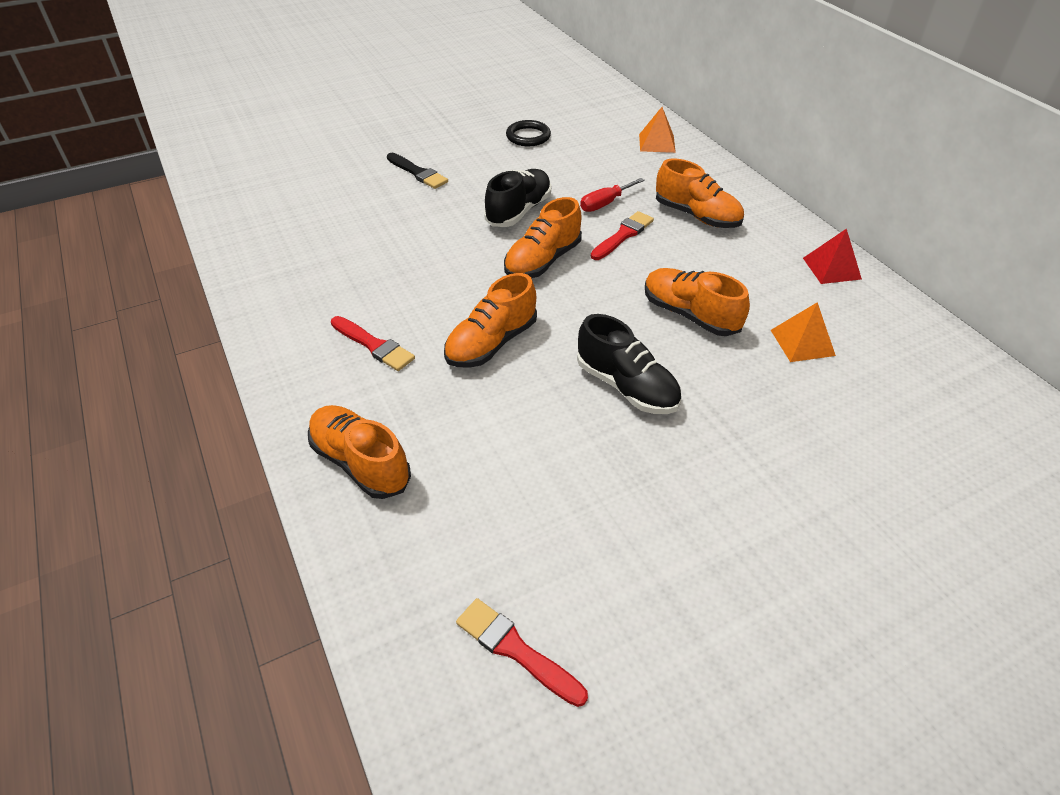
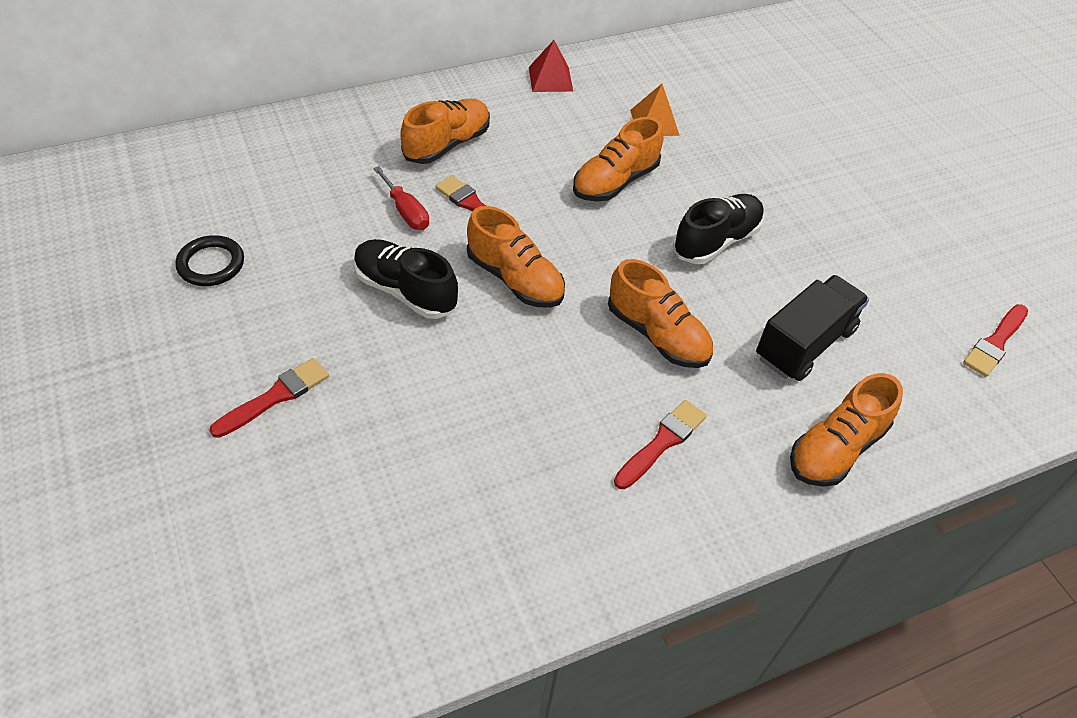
camera: 90 degrees left, 5 degrees up
(418, 173) = (275, 396): black brush -> red brush
(492, 449) = (804, 344): none -> black truck
(657, 143) = (277, 145): orange pyramid -> none

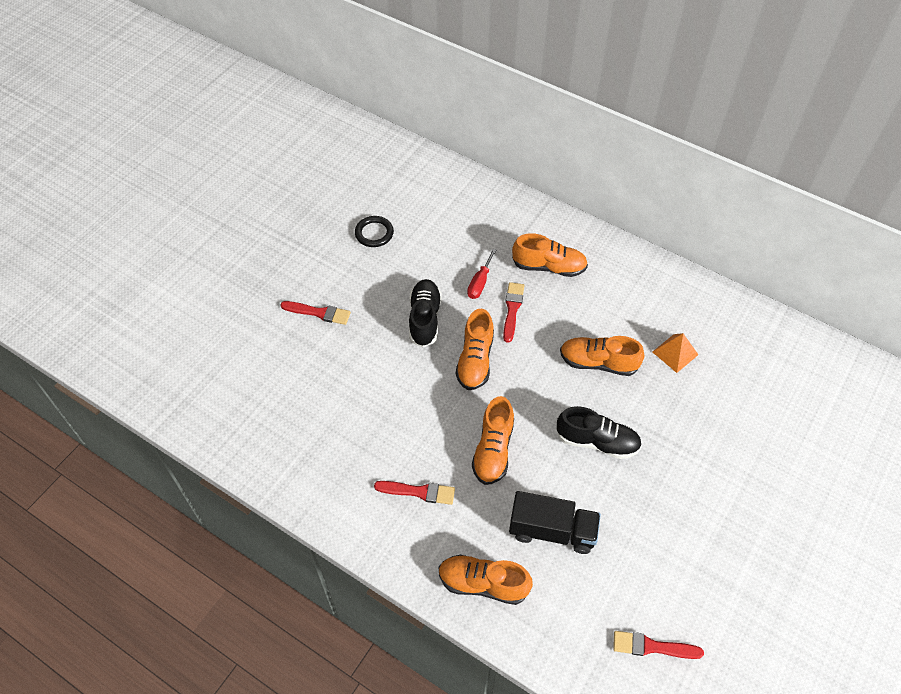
camera: 60 degrees right, 5 degrees up
(550, 79) = (658, 278): red pyramid -> none

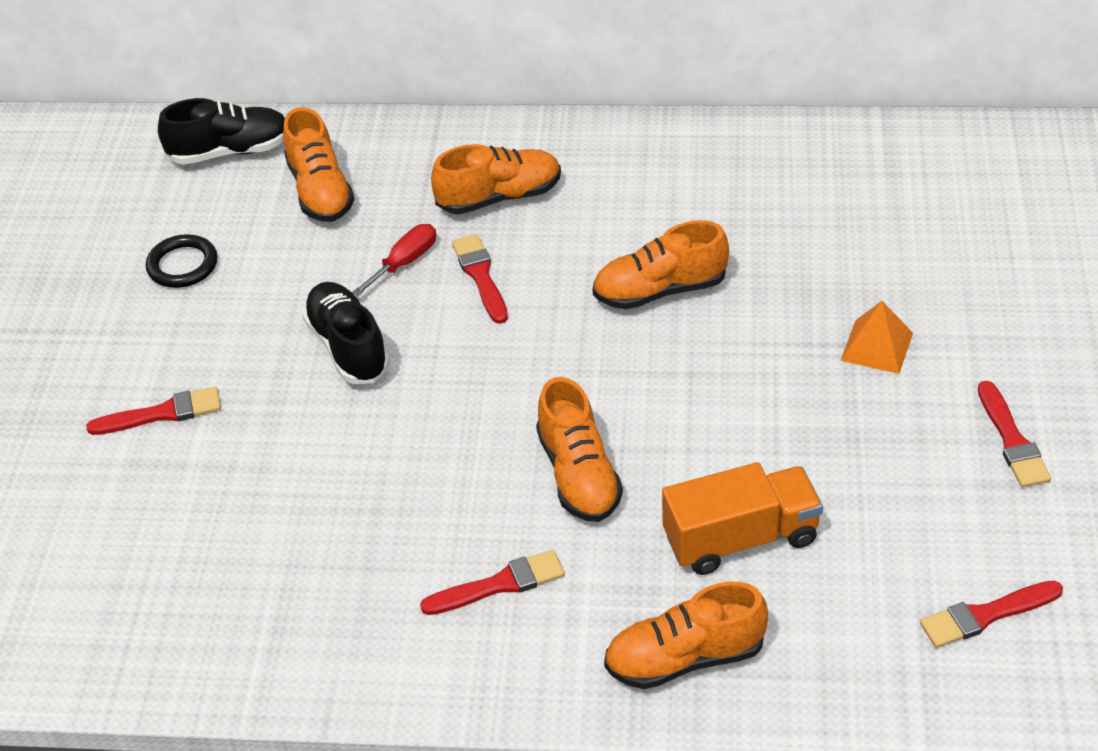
camera: 25 degrees left, 10 degrees down
(475, 360) = (468, 368): orange shoe -> orange shoe (320, 191)
(480, 283) = (405, 262): red screwdriver -> red screwdriver turned 135 degrees counterclockwise
(552, 531) = (741, 538): black truck -> orange truck
(597, 441) = (728, 392): black shoe -> black shoe (230, 151)
(675, 353) = (763, 230): orange pyramid -> orange pyramid (877, 346)
(732, 550) = (1012, 440): none -> red brush

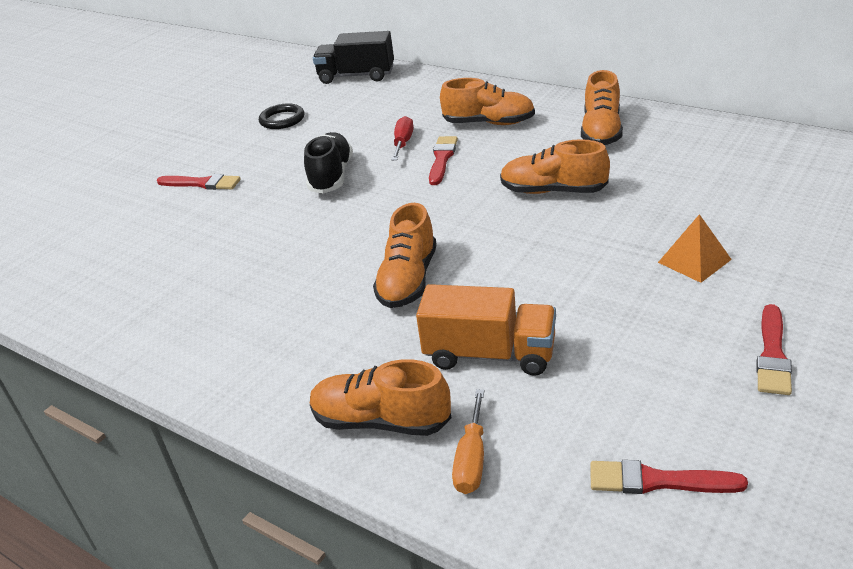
camera: 30 degrees right, 10 degrees down
(230, 151) = (356, 76): black shoe -> black truck
(320, 191) = (387, 101): orange shoe -> orange shoe (601, 131)
(405, 262) = (403, 143): red screwdriver -> red screwdriver turned 60 degrees counterclockwise
(499, 584) = (299, 329): red brush -> none
(806, 662) = (472, 459): none -> orange screwdriver

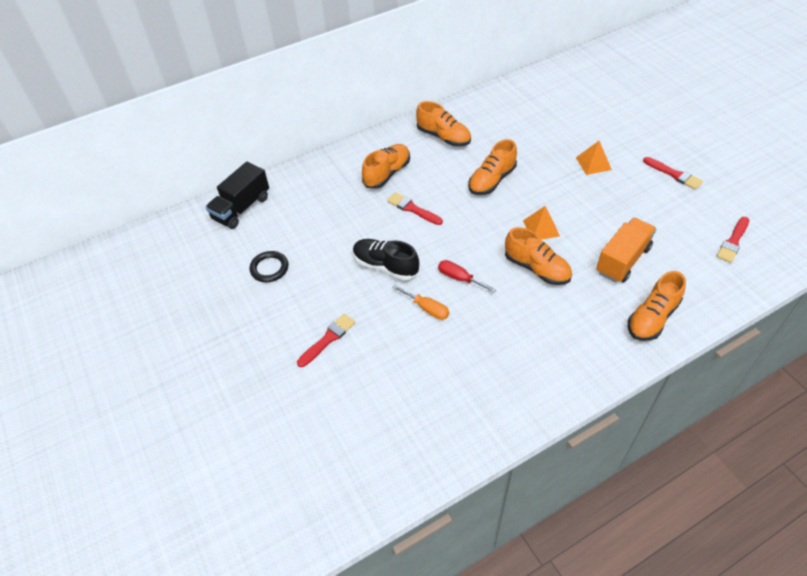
camera: 65 degrees left, 15 degrees up
(403, 143) = (373, 218): red screwdriver -> red screwdriver (459, 278)
(472, 459) = (695, 294): orange screwdriver -> orange screwdriver (427, 308)
(494, 259) = (541, 228): none -> orange pyramid

